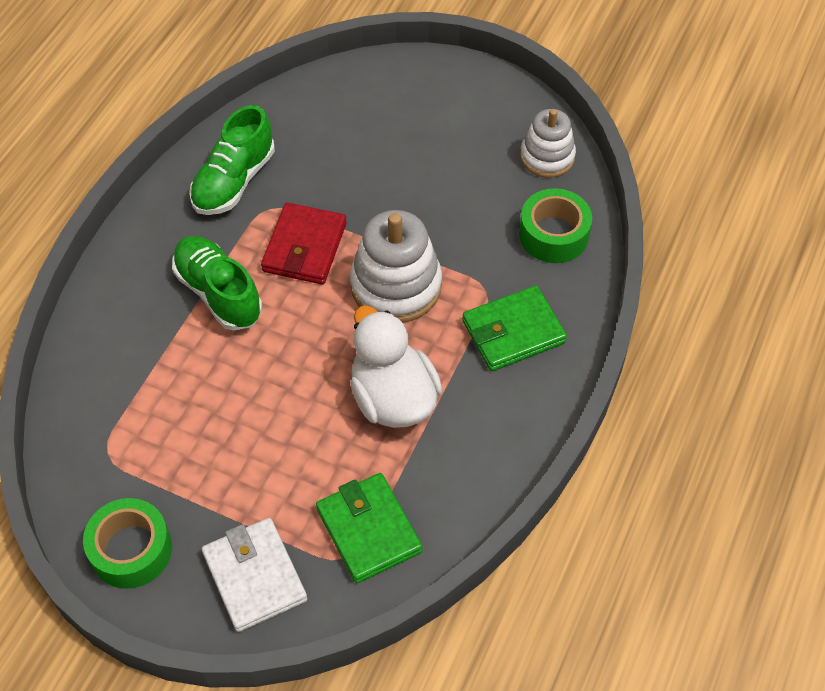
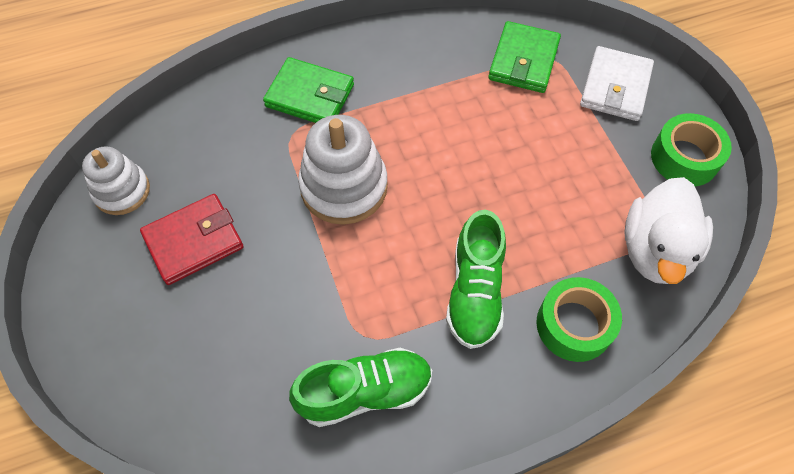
camera: 135 degrees left, 5 degrees up
(304, 247) = (373, 274): red wallet -> red wallet (194, 241)
(393, 398) = (430, 117): white duck -> white duck (655, 250)
(553, 234) = (200, 133): green tape -> green tape (574, 325)

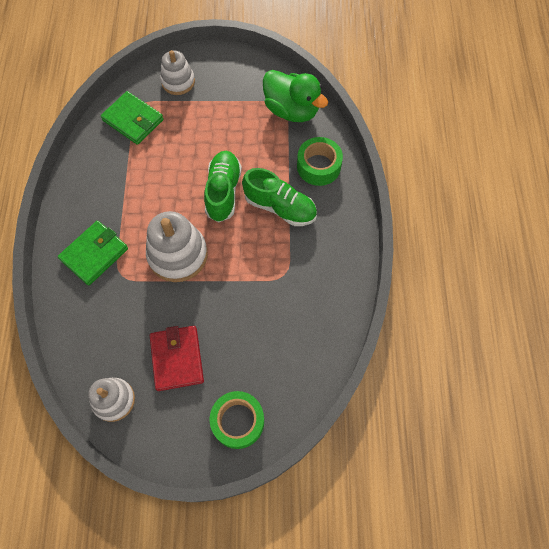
camera: 70 degrees left, 5 degrees up
(365, 392) = (318, 285): green shoe -> green shoe (223, 191)
(615, 87) = (178, 82): white wallet -> white stacking toy
(655, 250) = (291, 110): white duck -> green duck
(684, 158) = (242, 71): green tape -> green tape (238, 421)

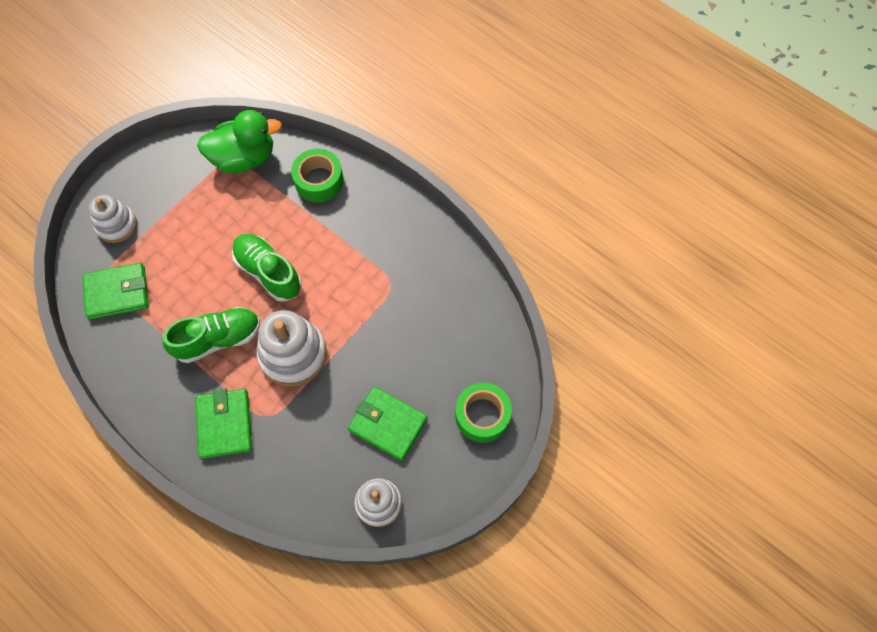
camera: 50 degrees left, 0 degrees up
(177, 359) = (388, 424): red wallet -> green wallet
(280, 207) = (327, 240): green shoe -> green shoe (218, 339)

